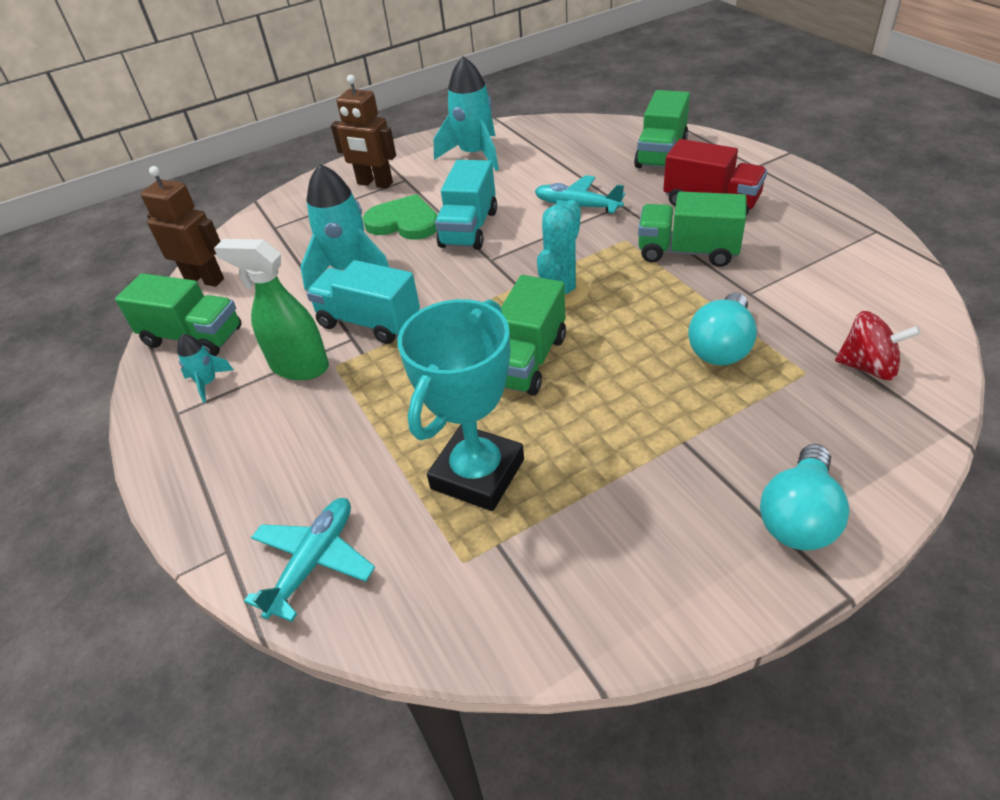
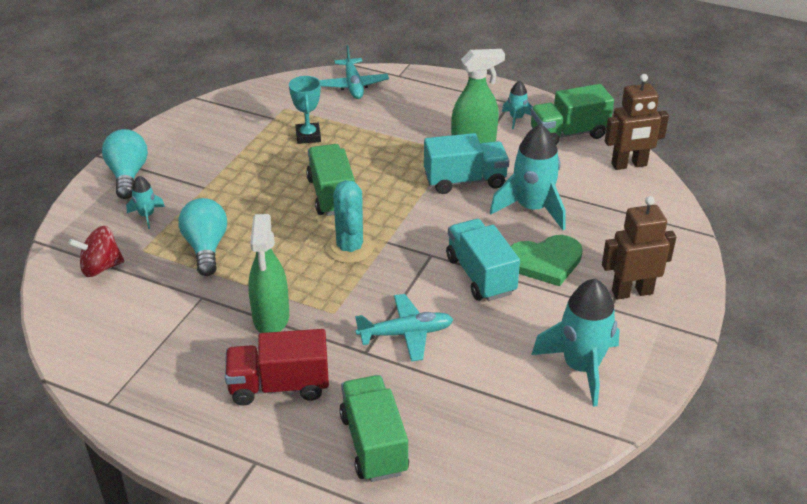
camera: 140 degrees right, 5 degrees down
(477, 474) = (308, 136): turquoise trophy -> turquoise trophy, size x0.56
(687, 252) = (271, 318): green truck -> green spray bottle
(786, 423) = (147, 216): none -> turquoise rocket

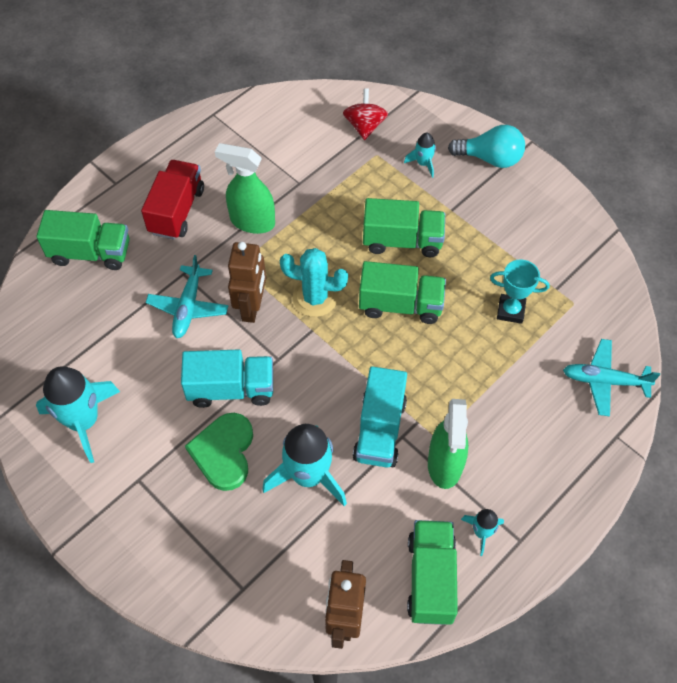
camera: 110 degrees right, 20 degrees up
(206, 248) = (361, 196): turquoise light bulb -> none
(255, 209) = (402, 241): none -> green truck
(632, 292) = (147, 510): brown robot -> brown robot (252, 307)

